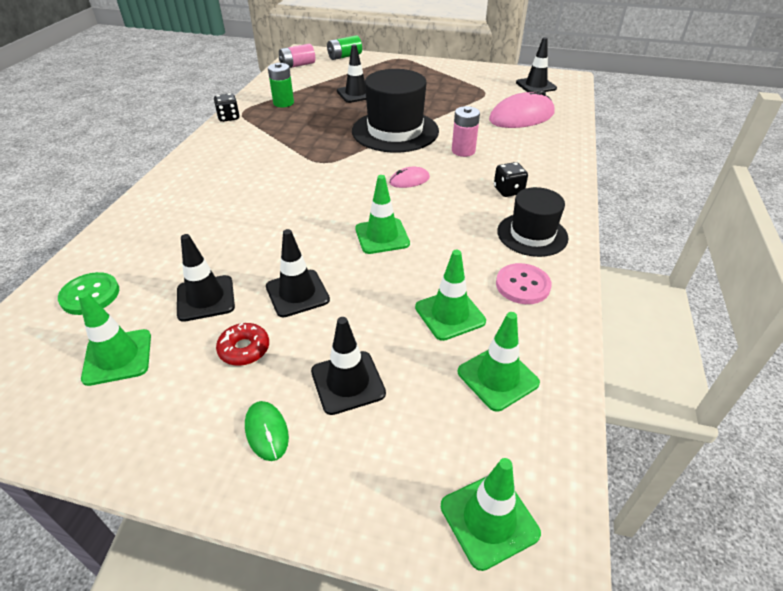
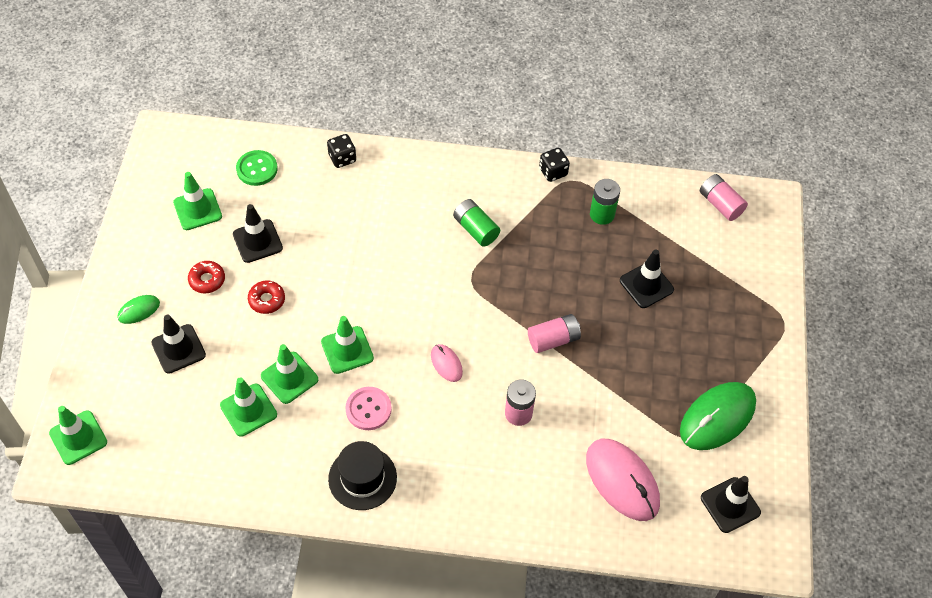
camera: 80 degrees right, 15 degrees up
(297, 293) = (267, 300): black traffic cone -> red donut
(344, 56) = (768, 252): green battery -> green battery (475, 229)
(395, 131) = (553, 339): black hat -> pink battery
(470, 83) = (717, 417): none -> green mouse
(497, 377) = (184, 444): green traffic cone -> green traffic cone (289, 378)
(508, 191) = (439, 459): black dice -> black dice (342, 158)
(522, 285) = (287, 466): pink button -> pink button (368, 409)

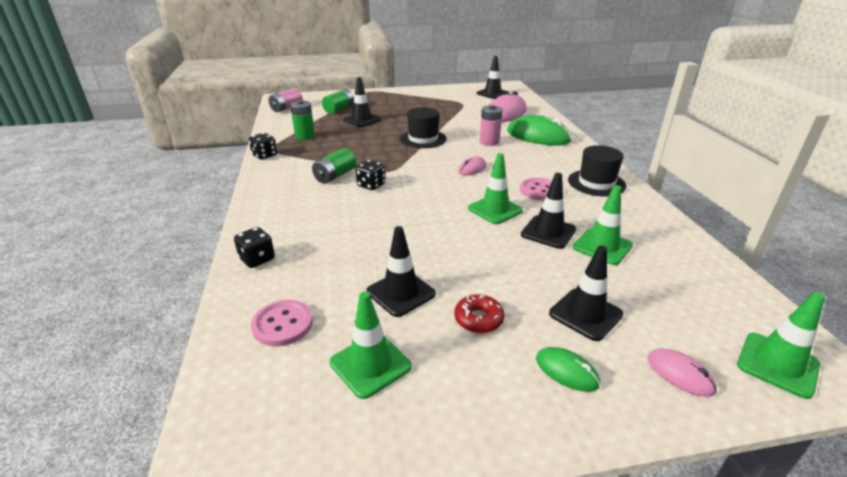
camera: 105 degrees left, 25 degrees down
(103, 372) = (679, 374): none -> pink mouse
(257, 169) = (282, 324): green button -> pink button
(267, 300) = (475, 266): red donut -> none
(289, 378) = (548, 232): green traffic cone -> black traffic cone
(441, 257) = (371, 185): none -> black dice
(553, 339) = (423, 139): pink battery -> black hat
(700, 265) = (339, 109): none -> green battery
(717, 417) = (443, 99): green mouse -> green mouse (538, 136)

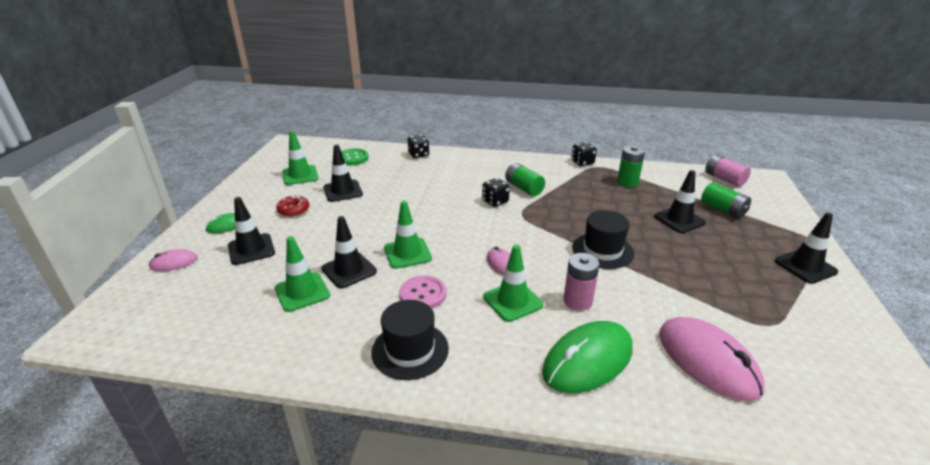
camera: 110 degrees right, 0 degrees up
(282, 324) = (352, 158): pink button -> green button
(492, 93) = (848, 388): black traffic cone -> black traffic cone (805, 266)
(777, 364) = (121, 308): green traffic cone -> green traffic cone (512, 301)

